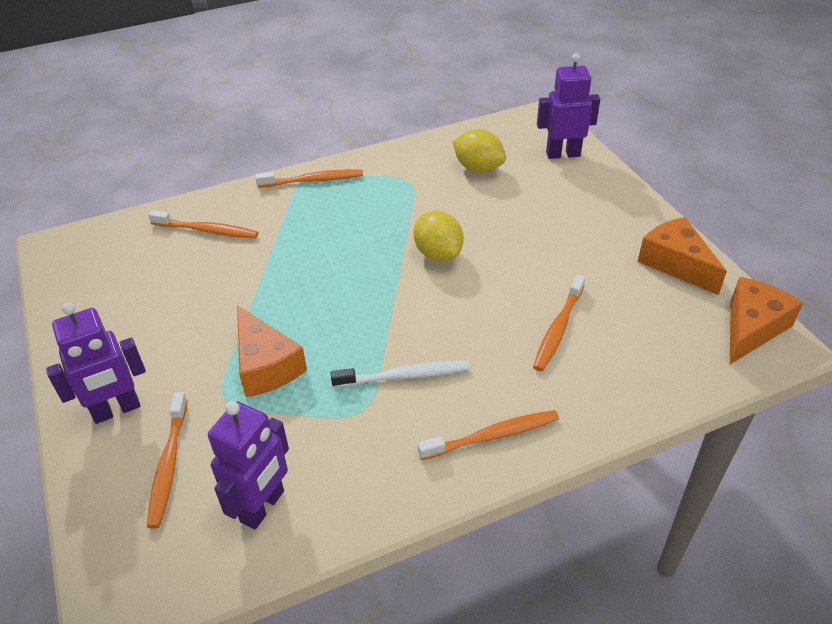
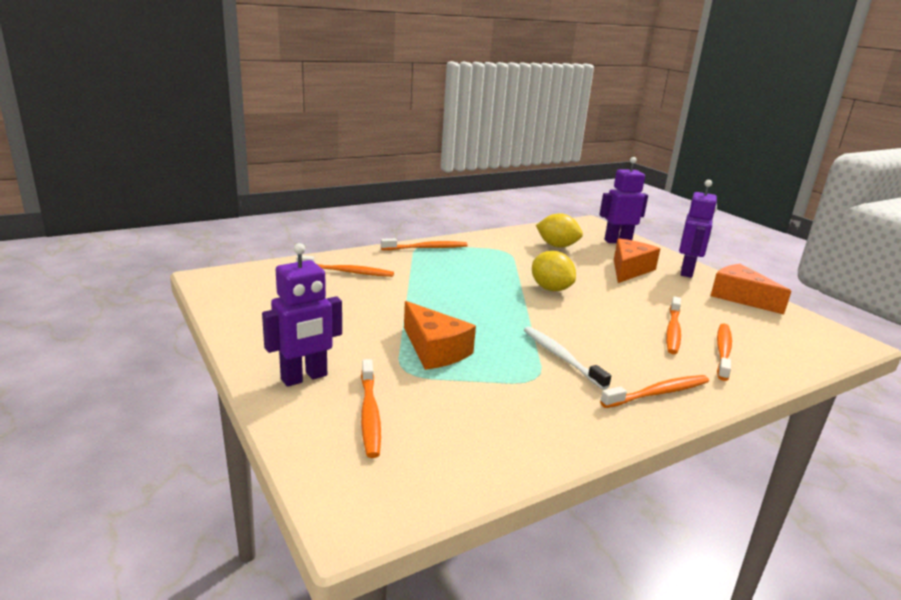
camera: 10 degrees left, 20 degrees down
(263, 506) = (474, 441): purple robot -> purple robot (687, 272)
(404, 376) = (561, 357): white toothbrush -> white toothbrush turned 105 degrees counterclockwise
(604, 365) = (723, 351): none -> orange toothbrush
(751, 328) = (822, 332): orange cheese -> orange cheese (629, 270)

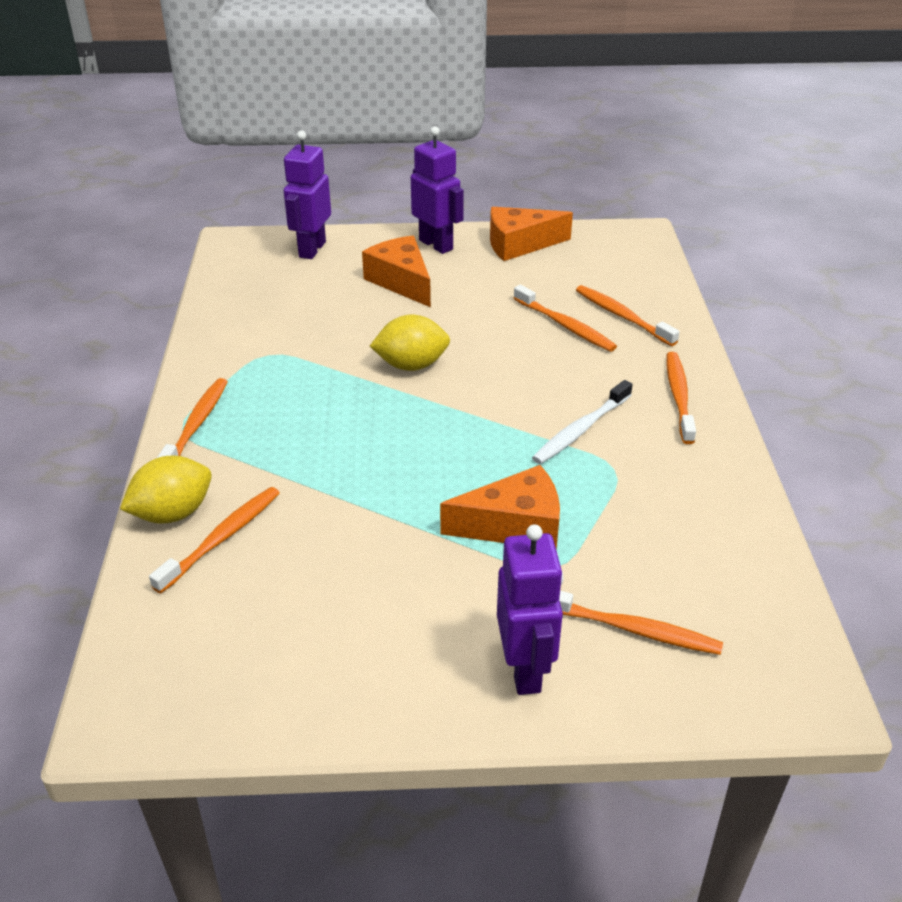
camera: 60 degrees left, 15 degrees up
(557, 246) = (287, 304): yellow lemon -> yellow lemon (173, 513)
(561, 357) = (580, 430): white toothbrush -> white toothbrush turned 45 degrees counterclockwise

